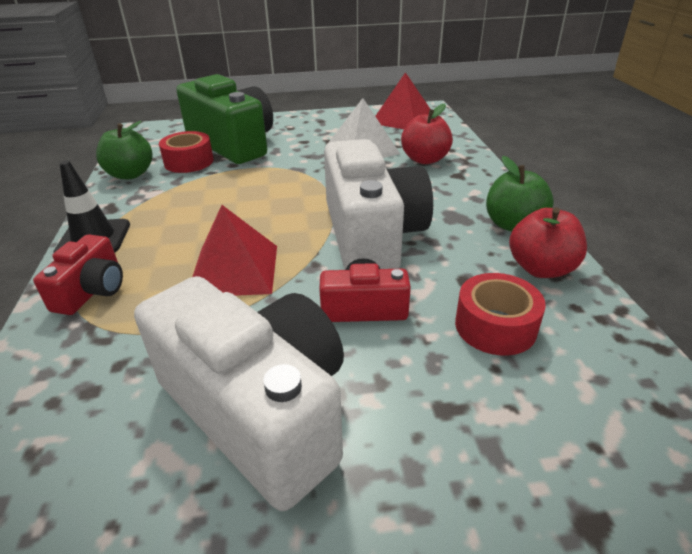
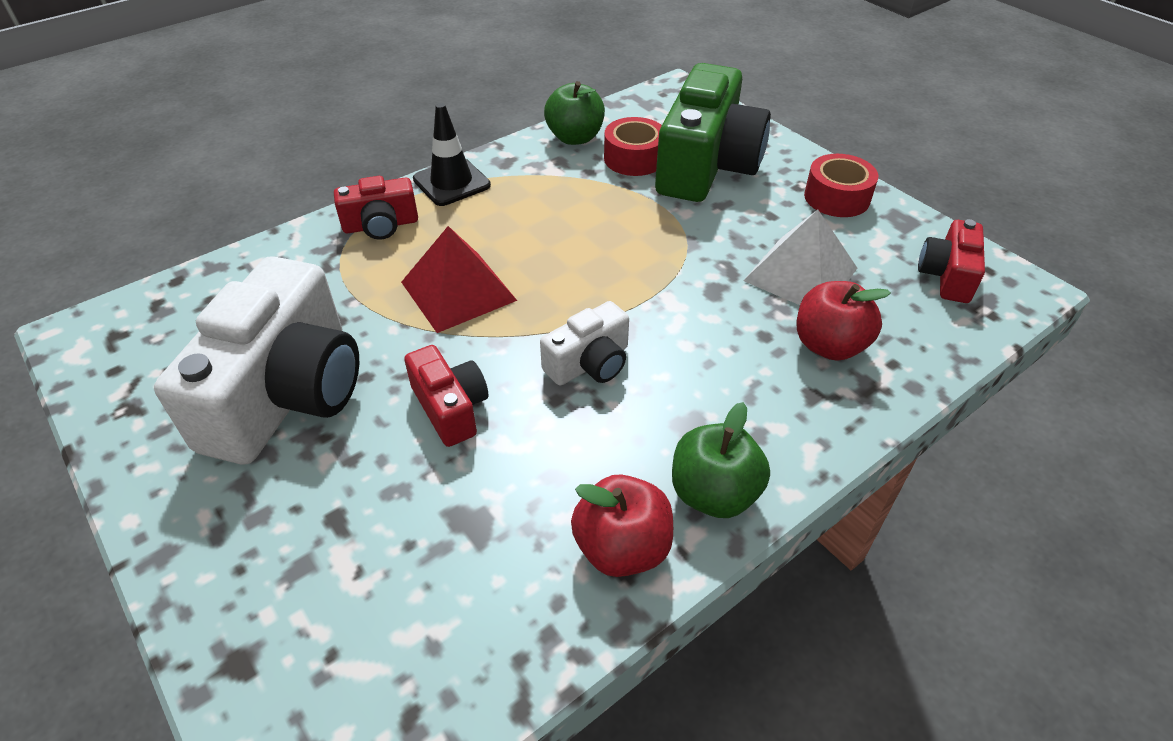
camera: 60 degrees right, 10 degrees up
(371, 234) = (589, 363): white camera -> white camera, size x0.49
(402, 119) = (947, 276): red pyramid -> red camera
(495, 326) = (477, 527): red tape -> red tape (836, 197)

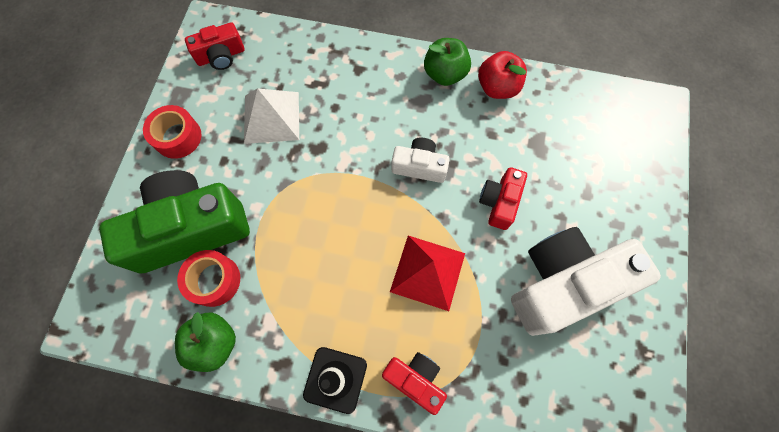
camera: 130 degrees left, 25 degrees up
(829, 345) = (319, 79): red apple -> none

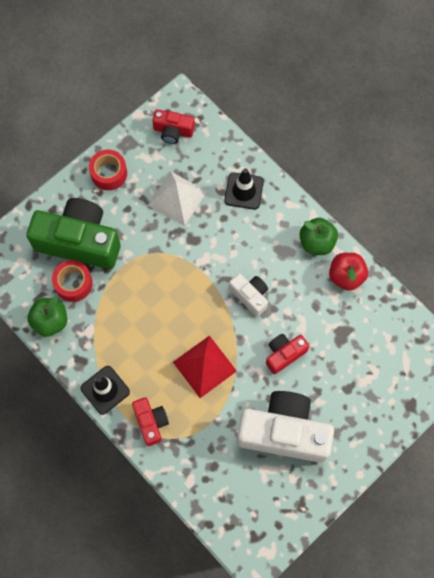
camera: 35 degrees right, 0 degrees up
(336, 69) = (244, 191): none -> black traffic cone

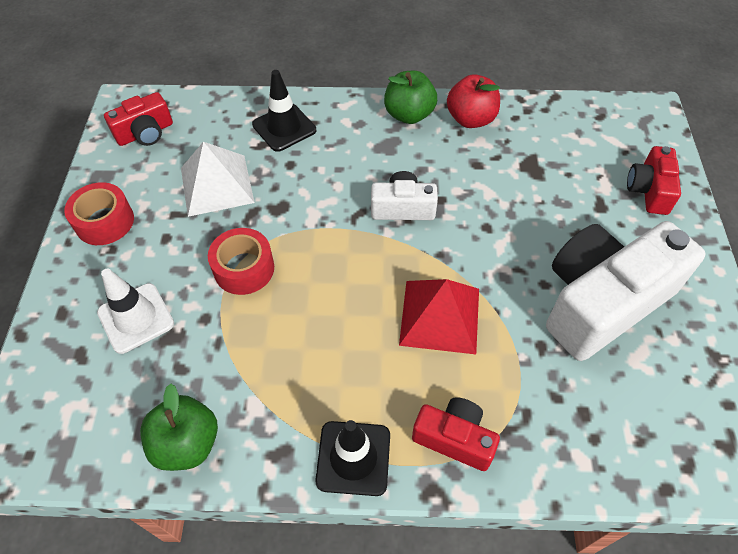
camera: 45 degrees left, 15 degrees down
(73, 283) = (175, 370): red tape -> red tape (244, 269)
(79, 241) = (136, 318): green camera -> white traffic cone
(284, 354) = (504, 230): red camera -> red camera (649, 190)

